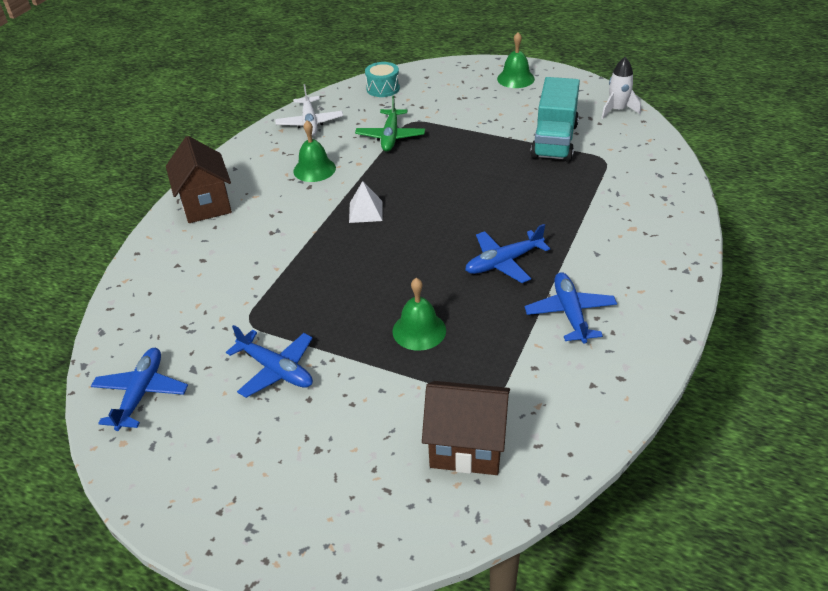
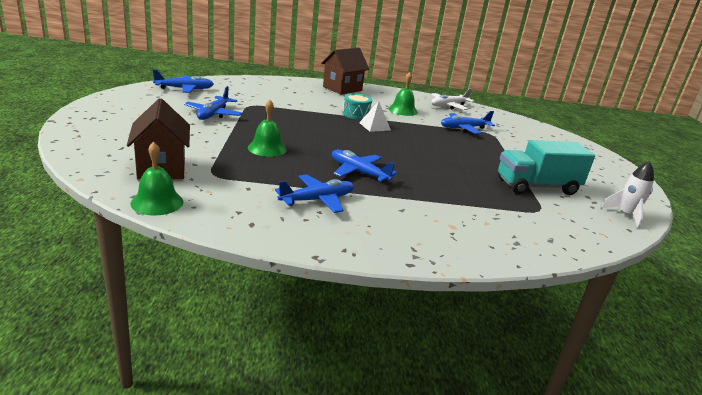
camera: 60 degrees right, 15 degrees down
(383, 88) = (516, 123): turquoise drum -> turquoise drum (356, 114)
(390, 136) = (464, 128): green plane -> blue plane
(515, 78) = (602, 167): green bell -> green bell (157, 202)

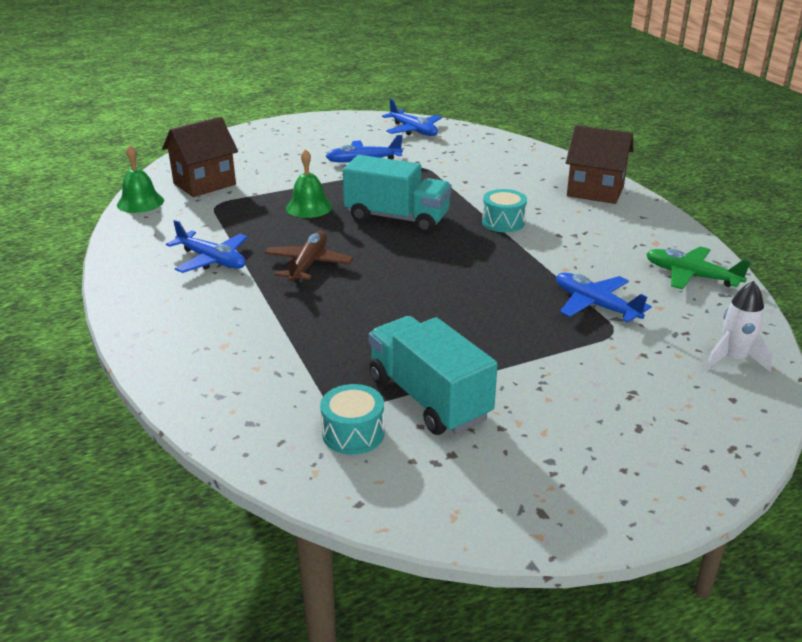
camera: 70 degrees right, 5 degrees up
(319, 132) = (397, 218): none -> turquoise truck
(358, 172) = (308, 264): blue plane -> brown plane
(374, 126) = (478, 242): white pyramid -> none
(402, 110) = (586, 246): green bell -> none
(449, 106) = (691, 276): white plane -> green plane
(566, 214) = (353, 433): none -> turquoise drum
(626, 215) = (417, 501): white rocket -> white rocket (733, 359)

